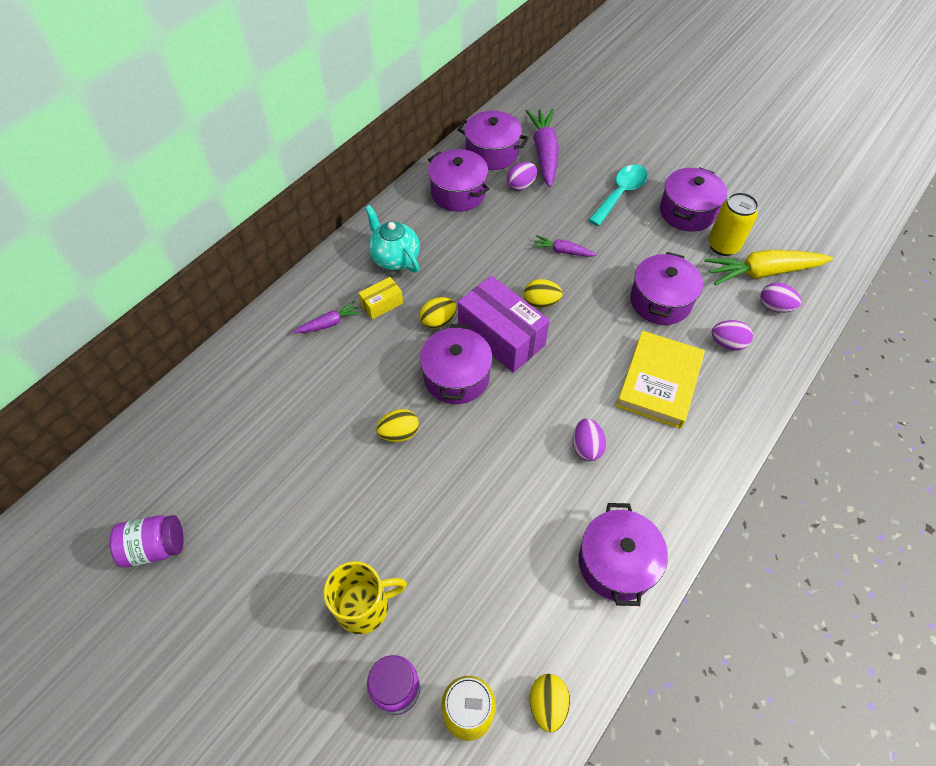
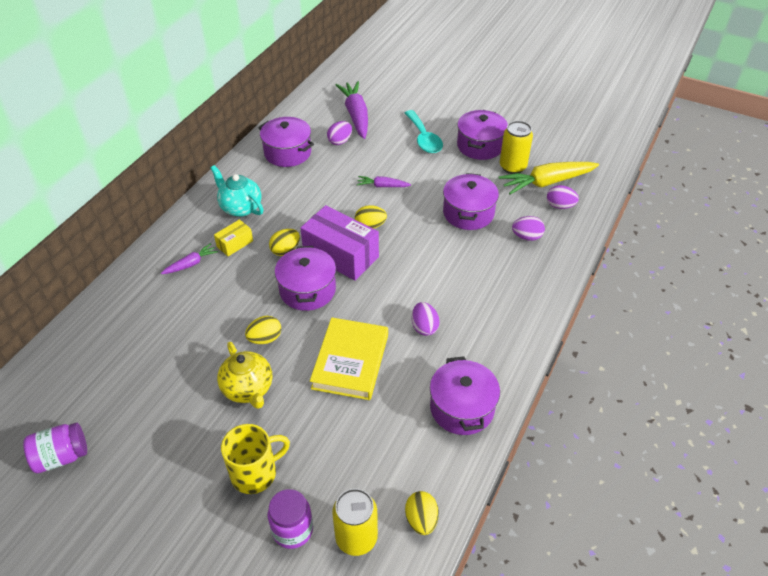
camera: 10 degrees left, 10 degrees down
(371, 496) = (248, 389): none -> yellow teapot
(492, 153) = (312, 120): purple pot -> none
(620, 194) = (424, 138): turquoise spoon -> turquoise spoon turned 135 degrees clockwise
(659, 382) = (476, 272): yellow book -> yellow book (350, 361)

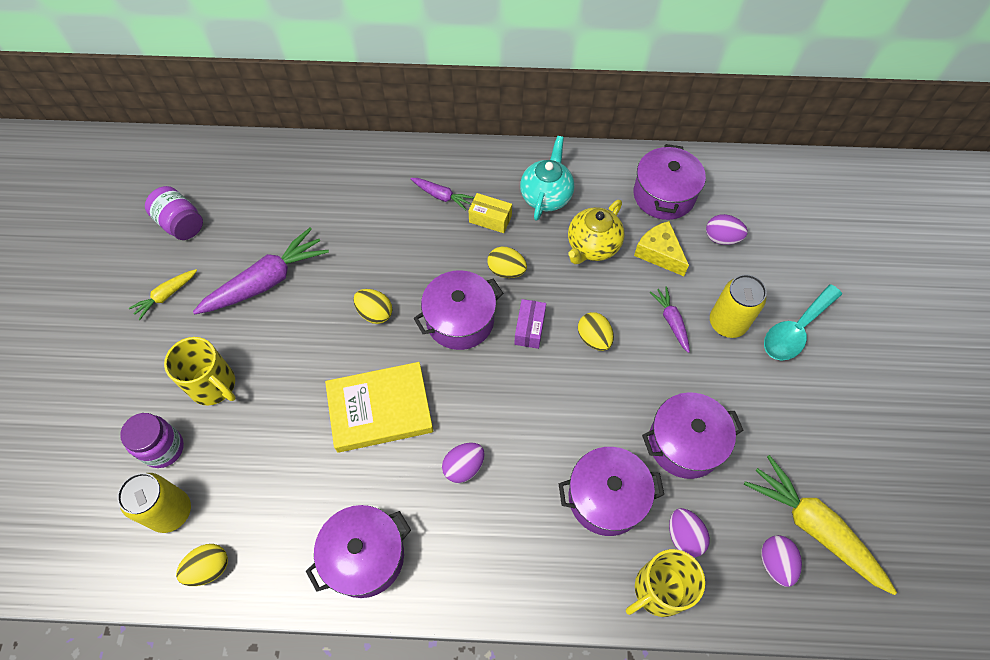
camera: 65 degrees right, 15 degrees up
(134, 489) = (166, 295): none -> yellow carrot
(248, 389) = (306, 330): yellow teapot -> yellow teapot (592, 246)
(329, 172) = (659, 253): none -> yellow cheese
(341, 255) = (529, 328): purple box -> purple box, size x0.49
(356, 115) = (784, 233): purple carrot -> purple carrot (266, 281)
(480, 146) = (831, 407): purple pot -> purple pot (606, 498)
(512, 167) = (816, 467): yellow can -> yellow can (727, 323)
(554, 261) = (658, 590): none -> yellow mug

